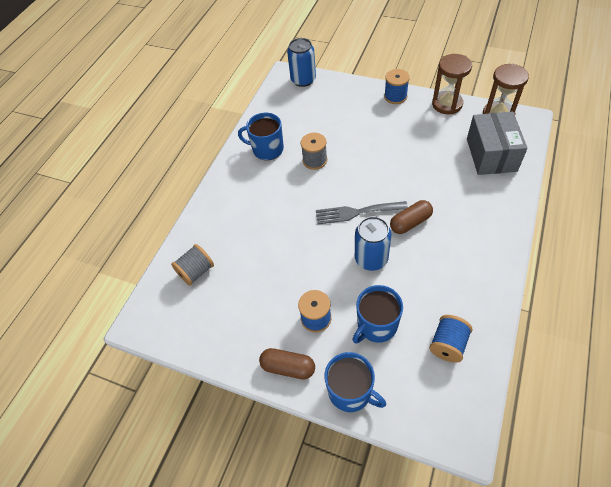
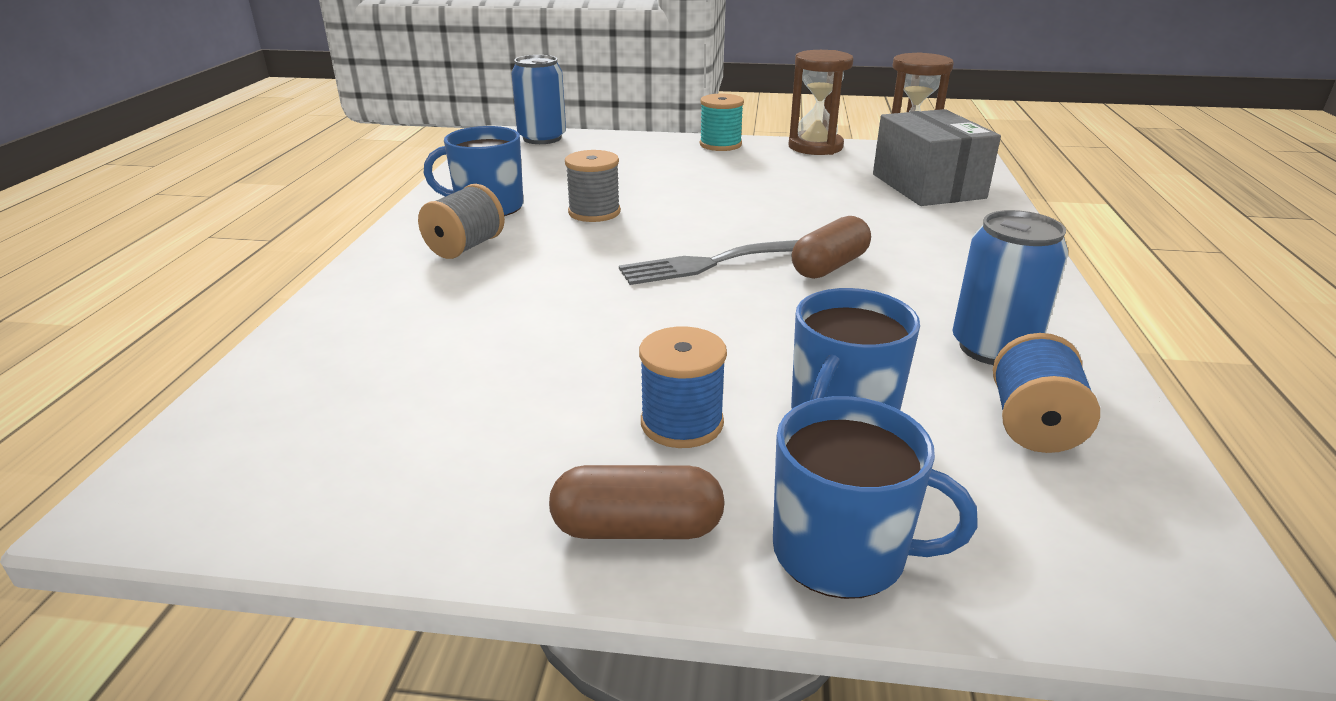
camera: 20 degrees left, 25 degrees down
(196, 271) = (331, 381): grey spool -> grey spool (465, 247)
(371, 259) = (773, 318): blue can -> blue can (993, 348)
(395, 96) = (720, 144): blue spool -> turquoise spool

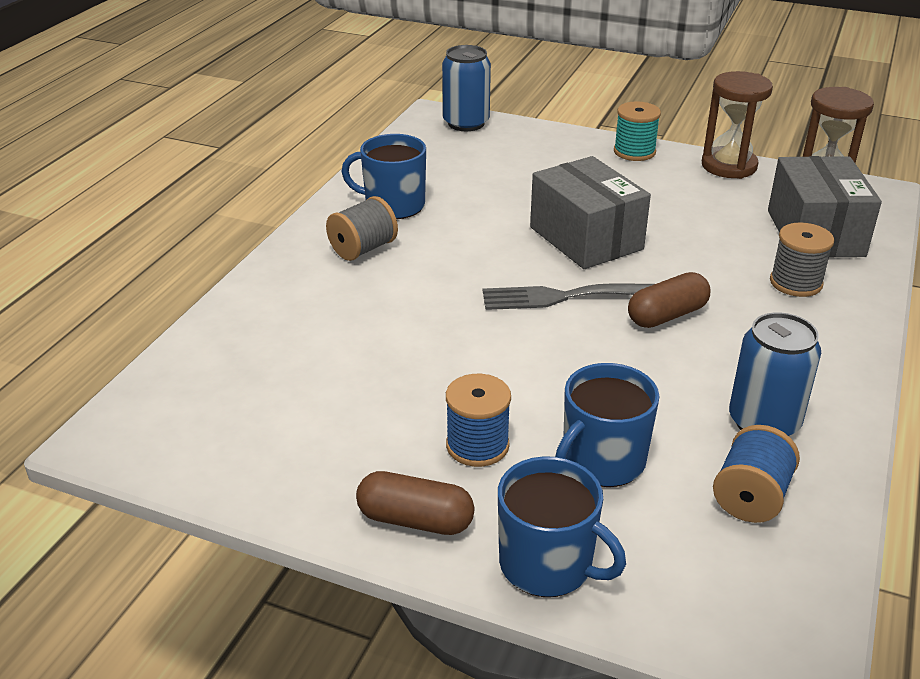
camera: 15 degrees right, 5 degrees up
(594, 212) = (483, 224): grey spool -> grey spool (795, 283)
(708, 212) = (586, 238): none -> grey box

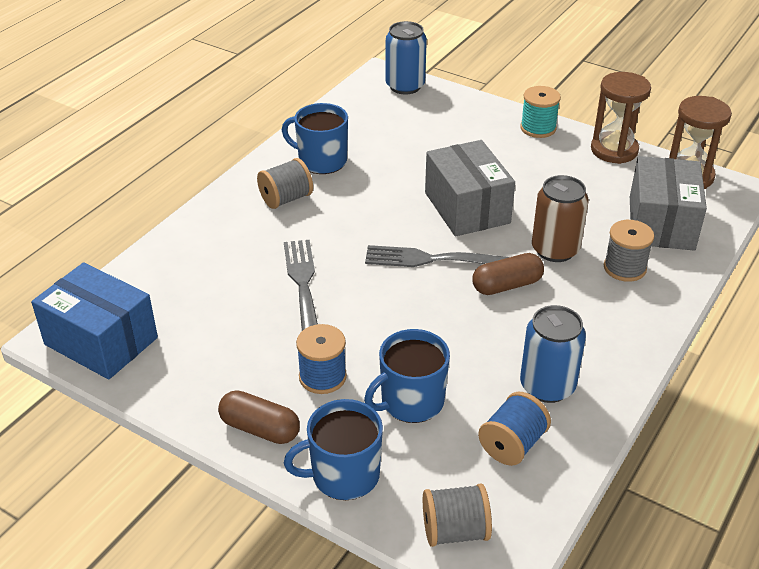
camera: 10 degrees right, 5 degrees up
(166, 437) = (101, 341): none -> blue box
(414, 339) = (302, 283): none -> grey fork
(548, 564) = (343, 475): blue mug -> blue mug turned 120 degrees clockwise
(707, 272) = (555, 250): none -> brown can
(722, 616) = (455, 531): none -> grey spool

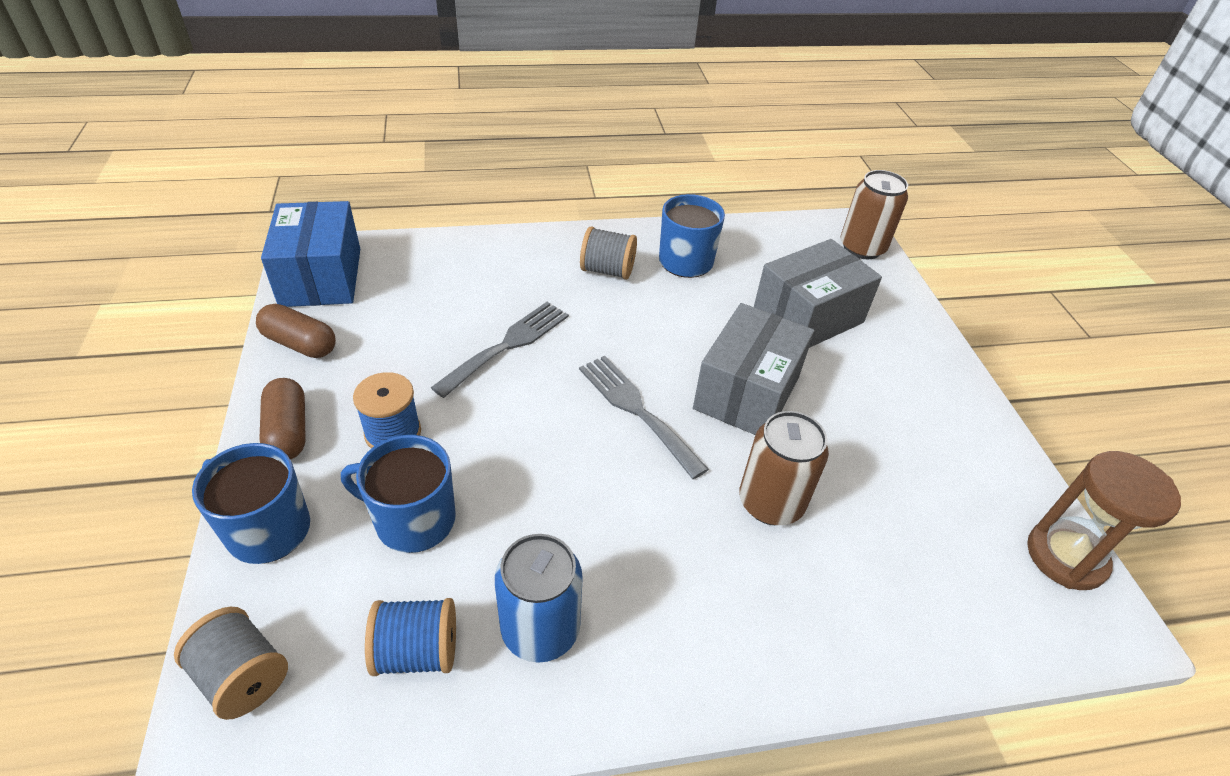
camera: 45 degrees right, 5 degrees up
(405, 86) = (862, 248): blue can -> brown can
(507, 285) = (666, 494): brown capsule -> brown capsule (300, 343)
(538, 128) = (944, 372): turquoise spool -> none
(614, 150) = (1004, 456): brown hourglass -> none
(624, 268) = (818, 588): grey spool -> none
(661, 223) = (942, 579): grey box -> grey box (808, 317)

